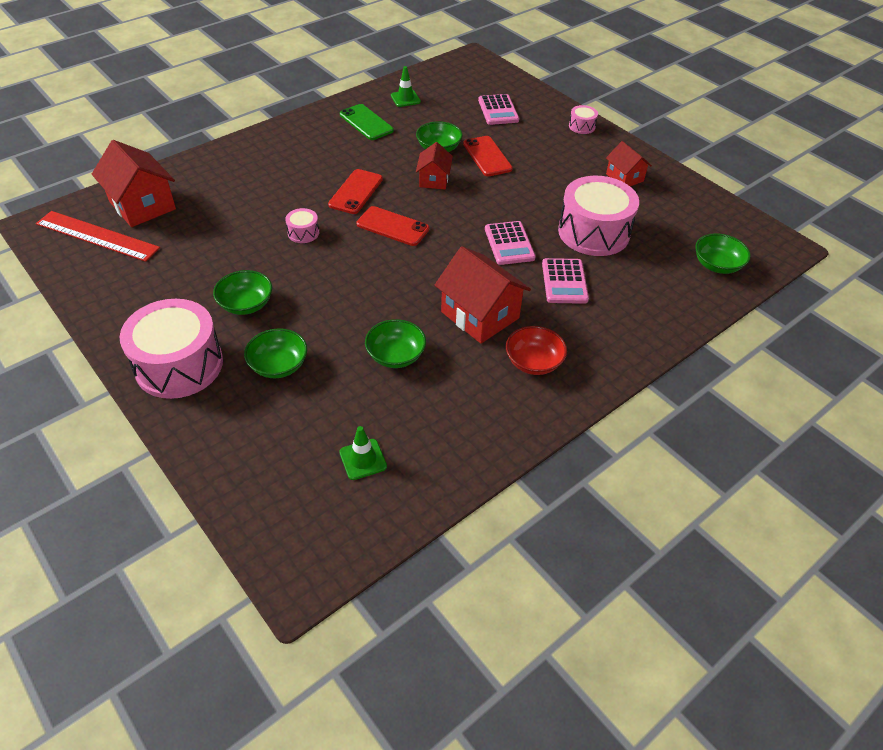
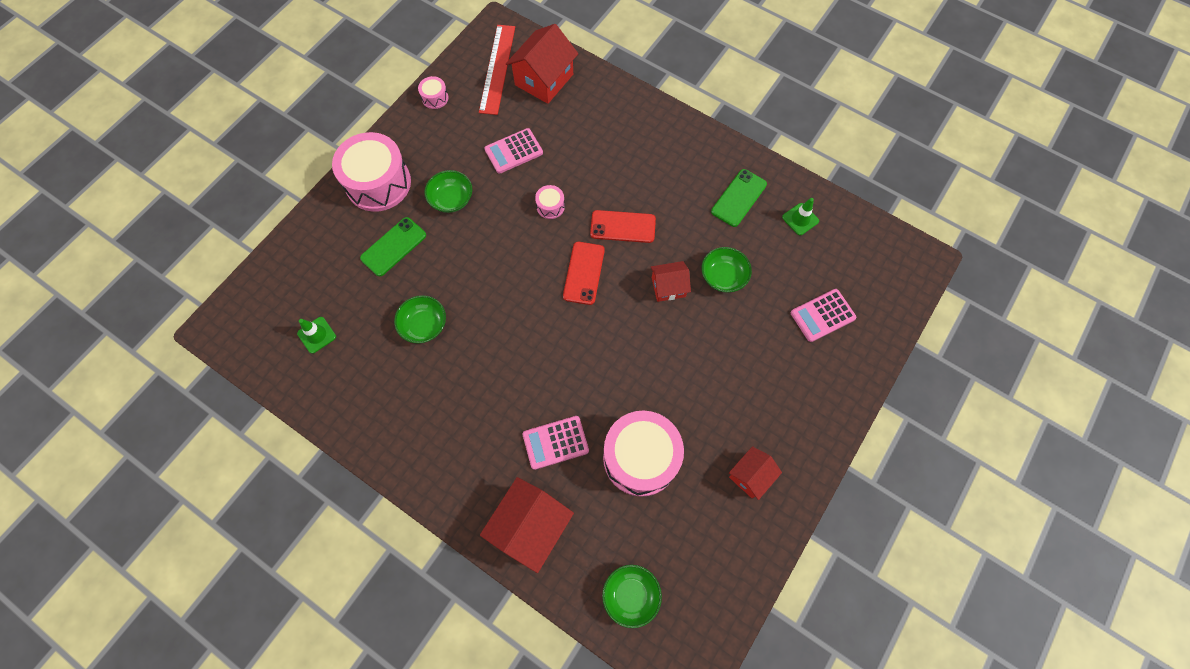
camera: 75 degrees right, 20 degrees up
(278, 365) = (393, 246): green bowl -> green phone
(480, 315) = (489, 378): red house -> red house (530, 527)
(487, 156) = (729, 326): red phone -> none
(509, 243) = (594, 380): pink calculator -> pink calculator (514, 151)
(533, 362) = (444, 436): red bowl -> none
(582, 126) = (833, 412): pink drum -> pink drum (435, 98)

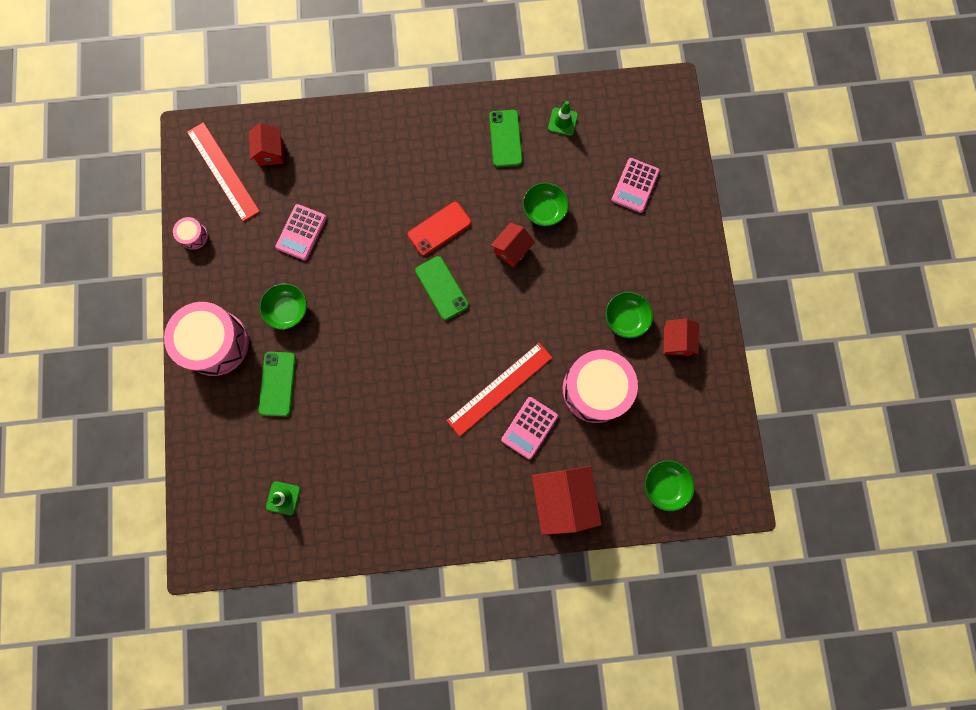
camera: 40 degrees left, 10 degrees up
(424, 325) = (358, 423): green bowl -> green bowl (625, 318)
(544, 80) = (271, 152): red house -> red house, size x0.58
(550, 206) = (370, 255): pink drum -> none
(559, 390) = (500, 389): none -> red ruler
(584, 273) = (442, 288): red phone -> green phone

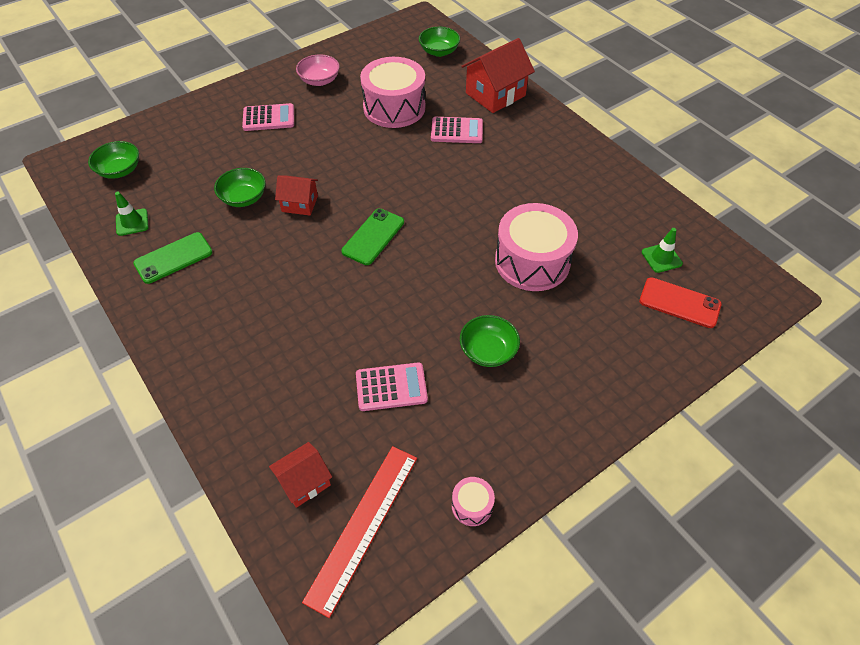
camera: 120 degrees left, 25 degrees down
(215, 343) = (576, 399): pink drum -> pink drum (532, 261)
(277, 384) = (568, 318): green phone -> none
(439, 229) = (310, 266): red phone -> red phone (679, 303)
(500, 389) = (439, 160): red ruler -> none
(625, 318) = (319, 112): green bowl -> green bowl (120, 170)
(635, 186) = (183, 149): pink calculator -> pink calculator (268, 118)
(676, 341) = (319, 80): red house -> pink bowl

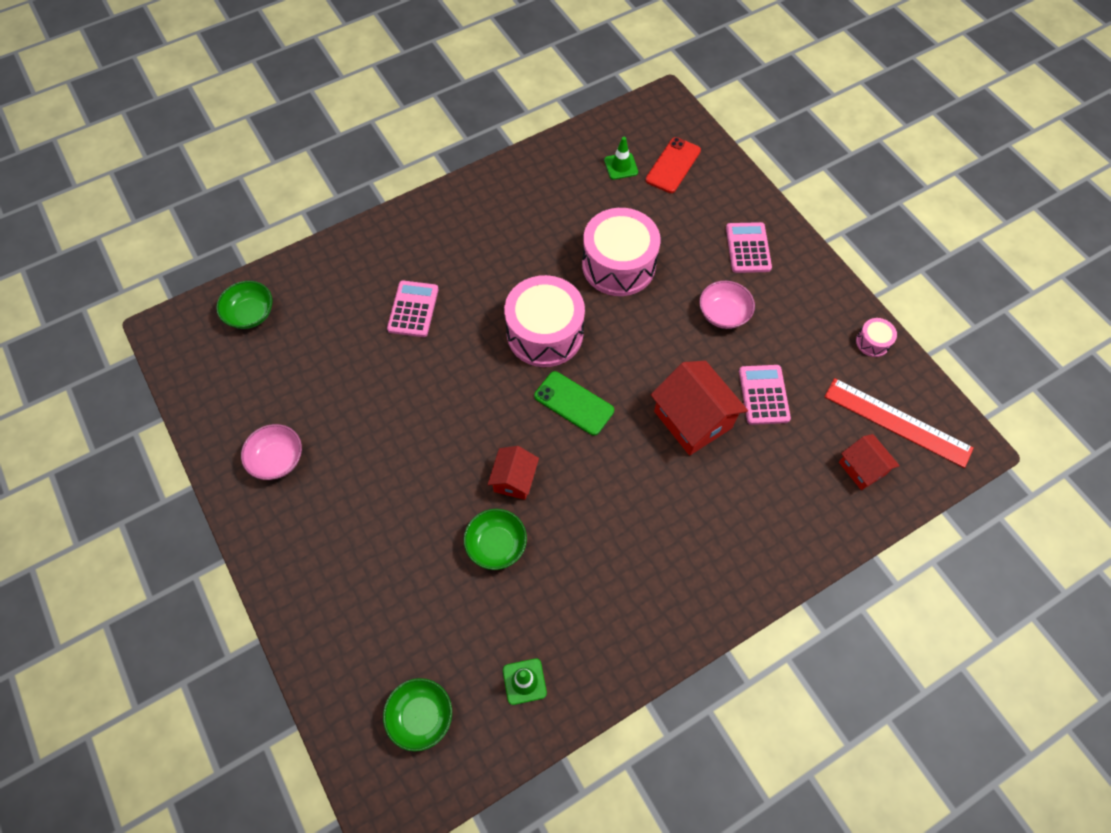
camera: 85 degrees left, 10 degrees up
(173, 258) = (590, 619): green phone -> none
(268, 118) = (346, 522): pink calculator -> pink calculator (748, 248)
(394, 107) = (355, 372): pink drum -> pink drum (545, 333)
(488, 351) = (723, 314): green bowl -> pink bowl
(495, 94) = (354, 263): red house -> red house (692, 419)

